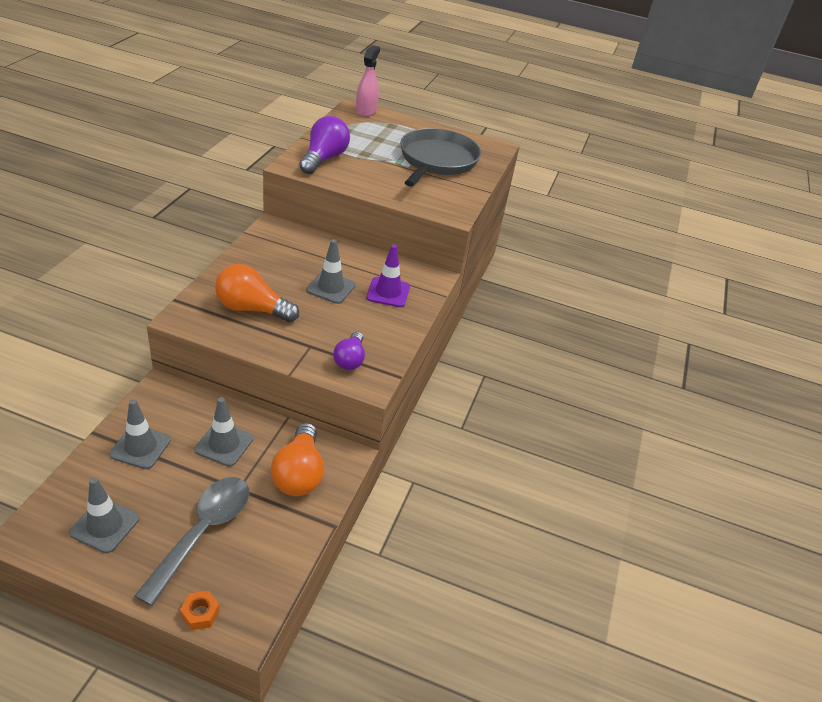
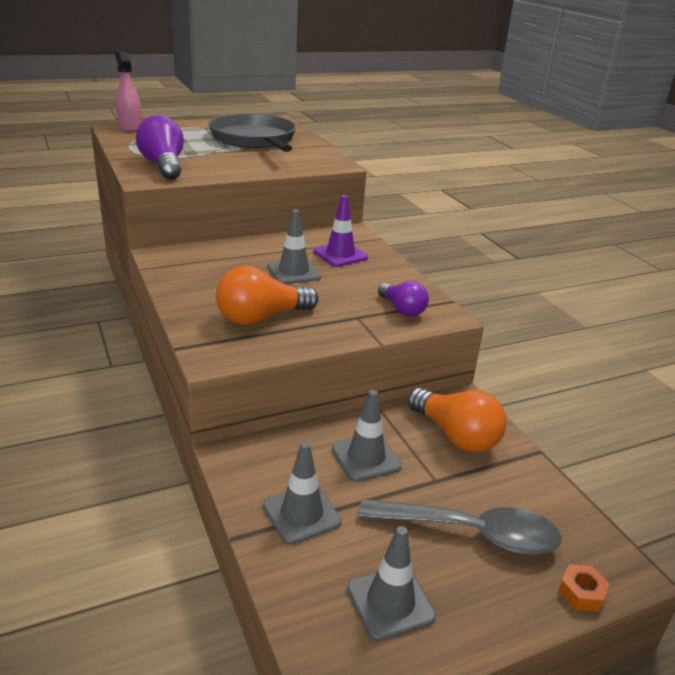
camera: 40 degrees left, 10 degrees down
(203, 532) = (472, 533): grey spoon -> grey spoon turned 120 degrees clockwise

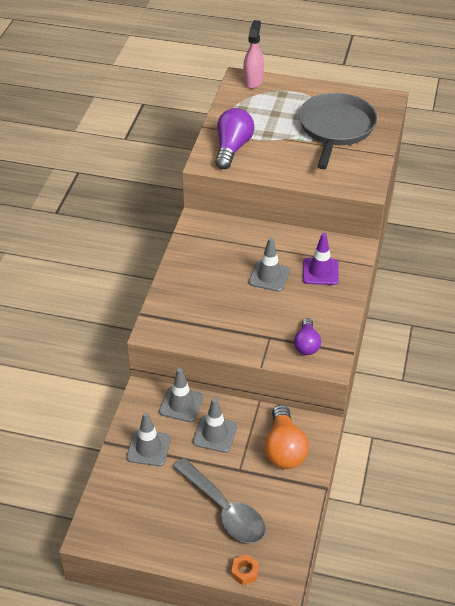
camera: 40 degrees right, 15 degrees up
(261, 318) = (208, 310): orange light bulb -> none
(390, 602) = (146, 517): grey traffic cone -> grey traffic cone (181, 404)

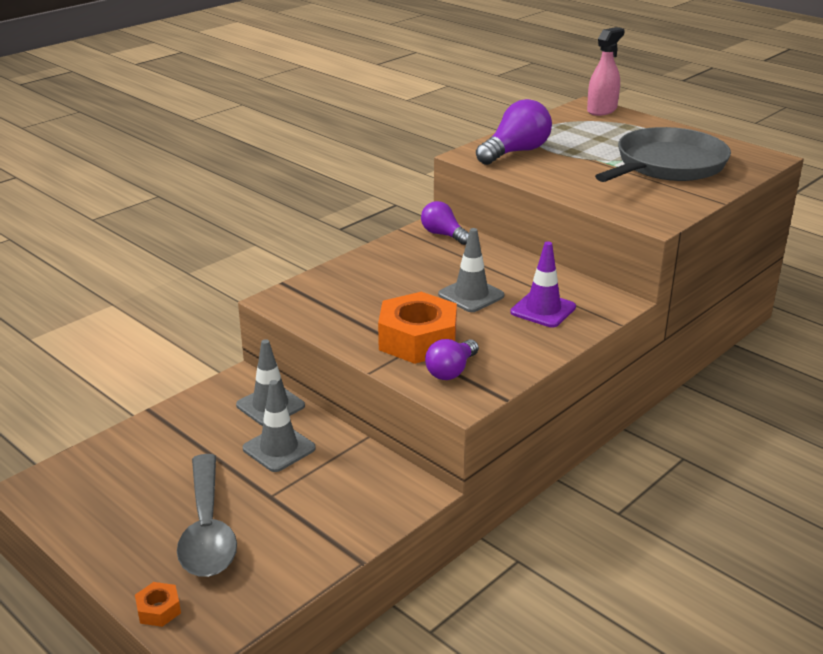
camera: 30 degrees right, 15 degrees down
(148, 448) = (188, 432): grey traffic cone -> none
(208, 227) = (443, 235): none -> purple light bulb
(267, 328) = (418, 340): none -> orange nut
(284, 449) = (349, 497): orange light bulb -> none

